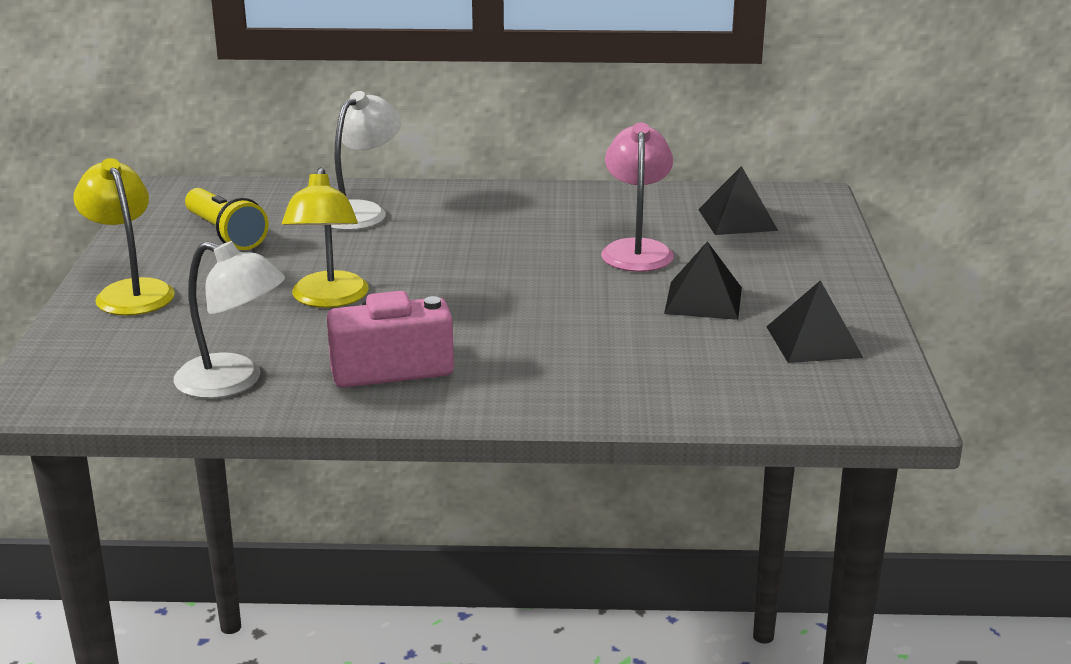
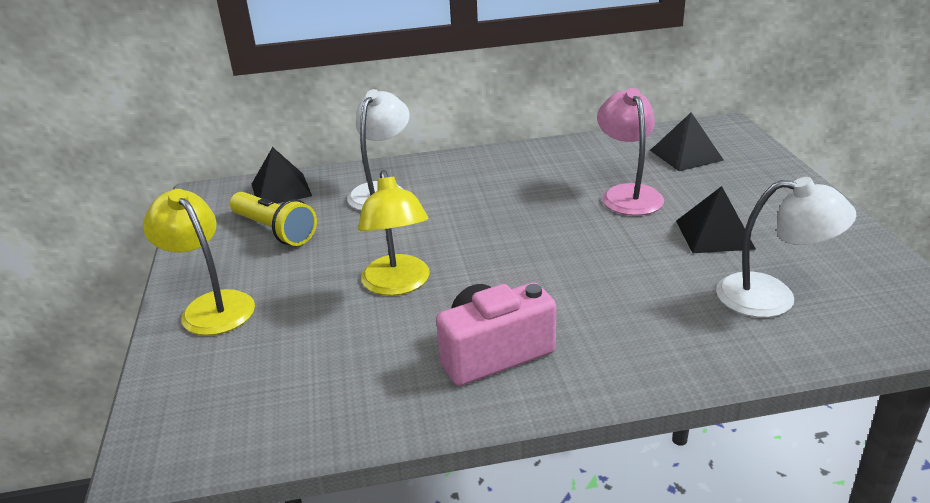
camera: 10 degrees left, 5 degrees up
(233, 382) = (353, 397): white lamp -> white lamp (772, 297)
(813, 342) = (832, 261): black pyramid -> black pyramid (281, 190)

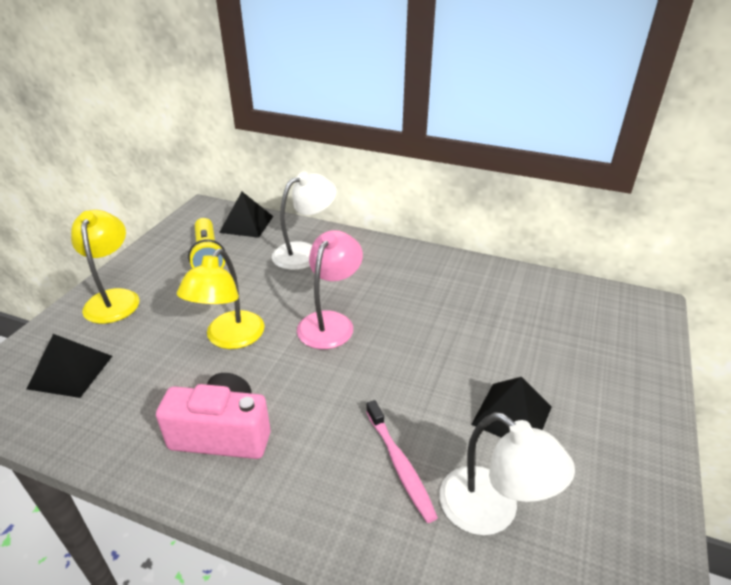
camera: 30 degrees right, 5 degrees up
(628, 194) = (481, 337): pink lamp -> pink lamp (330, 322)
(672, 302) = (400, 465): none -> pink toothbrush
(686, 155) = (576, 320): black pyramid -> black pyramid (70, 372)

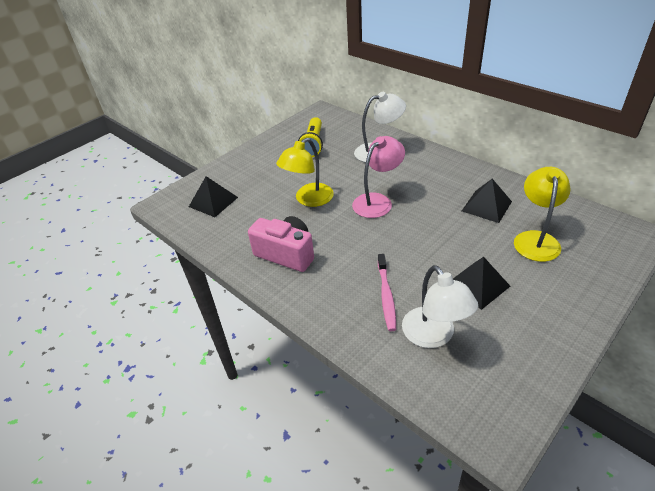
camera: 25 degrees right, 5 degrees up
(114, 299) = (248, 163): yellow lamp -> yellow lamp (536, 239)
(246, 224) = (346, 126): black pyramid -> black pyramid (486, 206)

